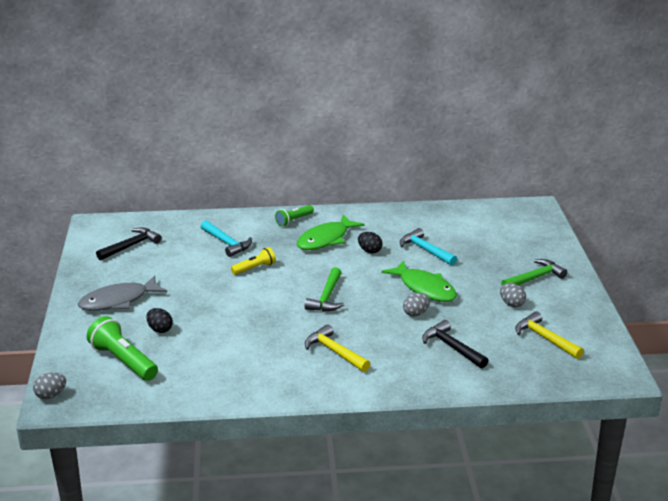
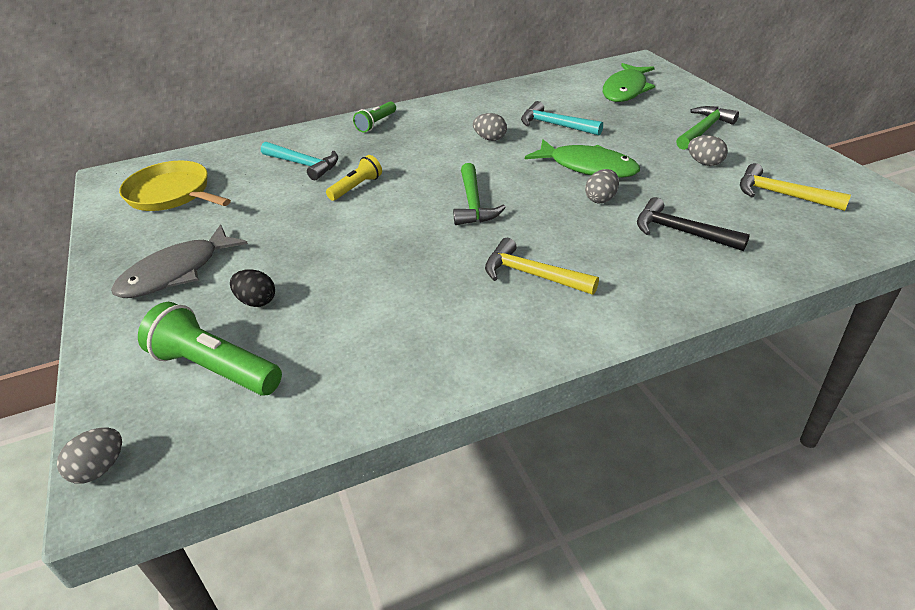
camera: 15 degrees left, 10 degrees up
(130, 246) = (171, 194): black hammer -> yellow pan
(326, 239) = (428, 136): green fish -> green fish (625, 90)
(369, 251) = (490, 139): black egg -> grey egg

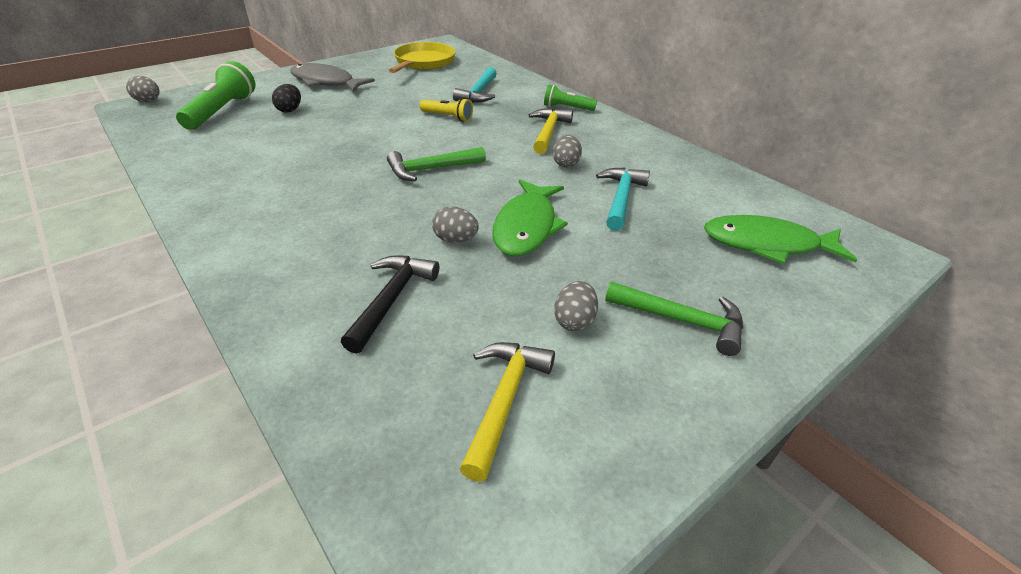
camera: 70 degrees right, 0 degrees up
(532, 275) = (311, 210): yellow hammer -> yellow hammer (548, 132)

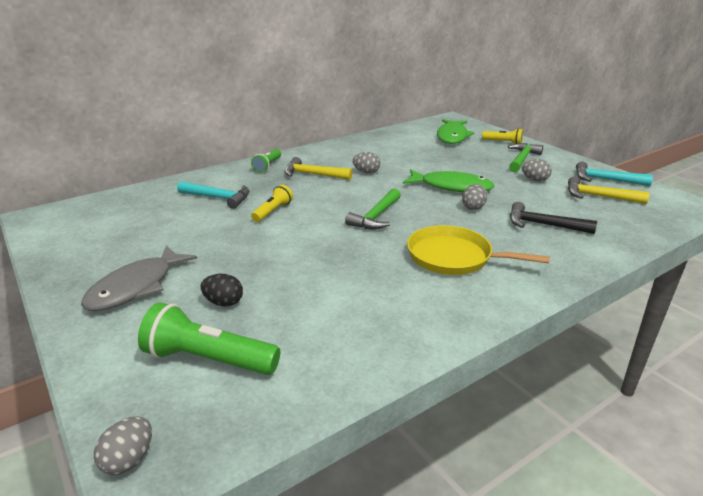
camera: 85 degrees left, 10 degrees down
(423, 62) = (104, 226): yellow pan -> yellow pan (453, 257)
(431, 169) = (376, 216): green hammer -> green hammer turned 45 degrees clockwise
(621, 198) = (412, 161): turquoise hammer -> turquoise hammer (605, 180)
(773, 307) = (503, 142): none -> yellow flashlight

